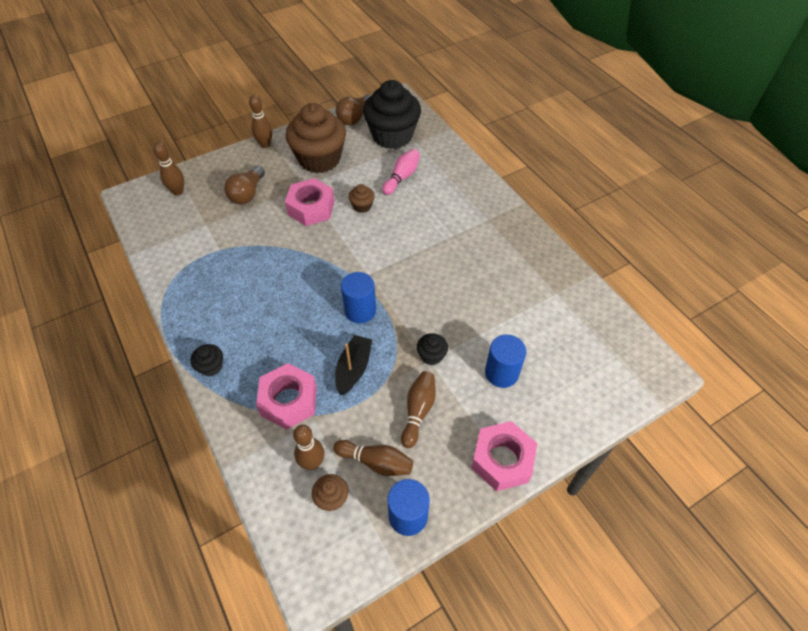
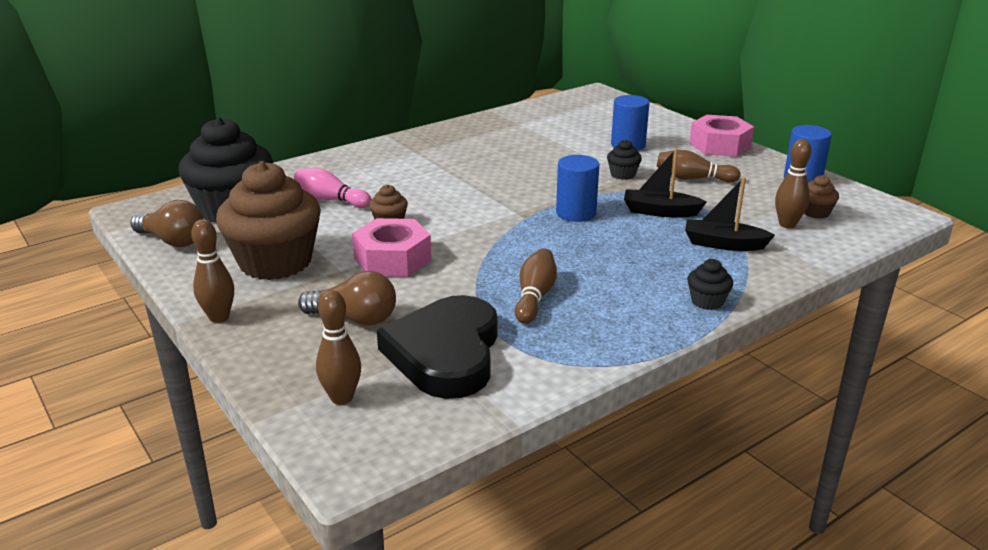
camera: 95 degrees left, 25 degrees down
(201, 229) = (445, 353): none -> black heart
(289, 401) = (723, 244): pink nut -> black boat
(376, 462) = (762, 195): brown bowling pin -> brown bowling pin (535, 297)

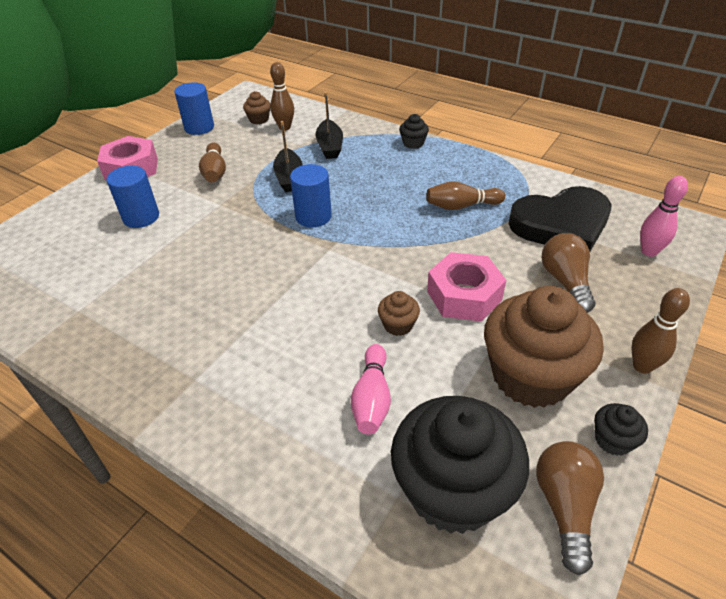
camera: 110 degrees left, 15 degrees up
(342, 398) = (649, 251): brown bowling pin -> pink bowling pin
(622, 174) = (218, 207): black cupcake -> black cupcake (613, 440)

